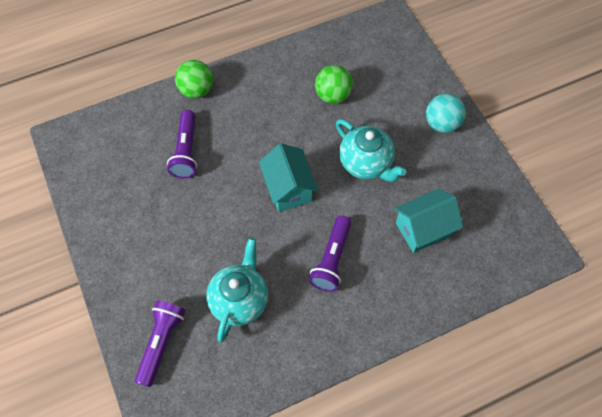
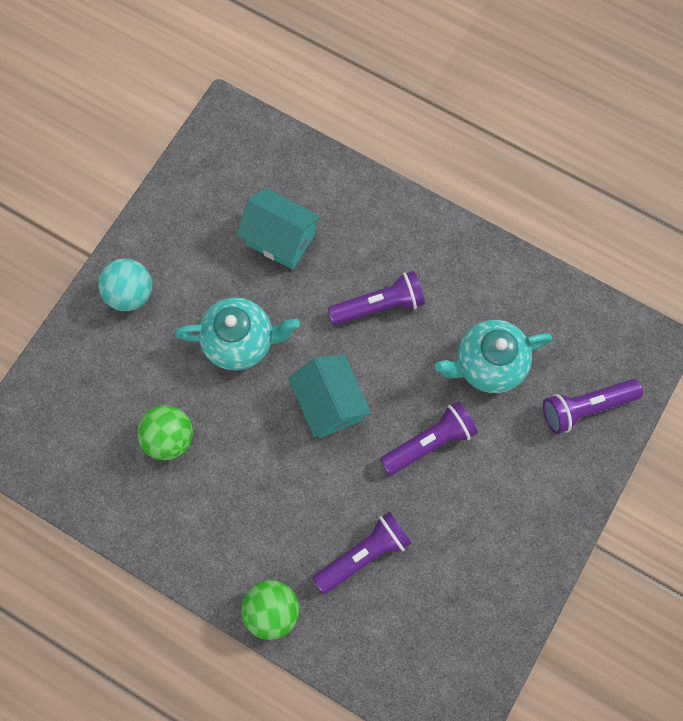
camera: 125 degrees left, 10 degrees up
(219, 229) = (430, 442): none -> purple flashlight
(288, 188) = (329, 403): turquoise house -> turquoise house turned 60 degrees counterclockwise
(366, 164) = (240, 342): turquoise teapot -> turquoise teapot turned 75 degrees clockwise

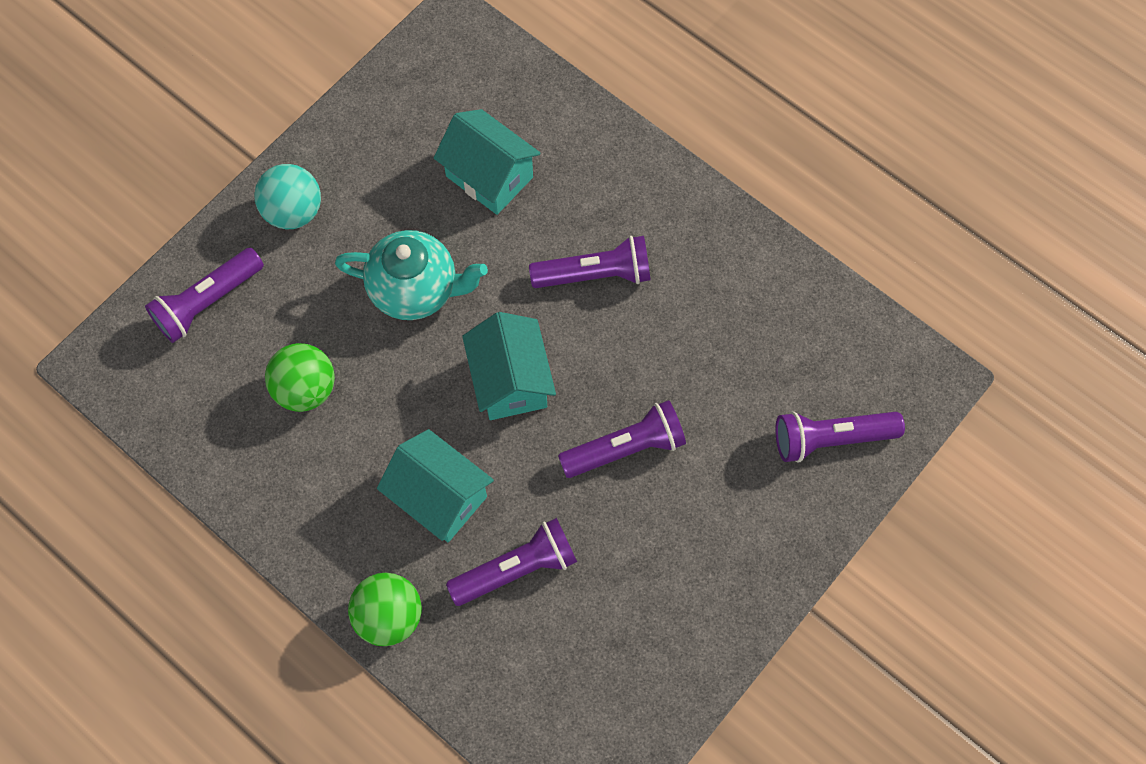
camera: 10 degrees right, 5 degrees down
(76, 380) = (207, 302): none -> purple flashlight
(292, 507) = (439, 497): none -> turquoise house
(488, 364) = (717, 367): turquoise teapot -> none

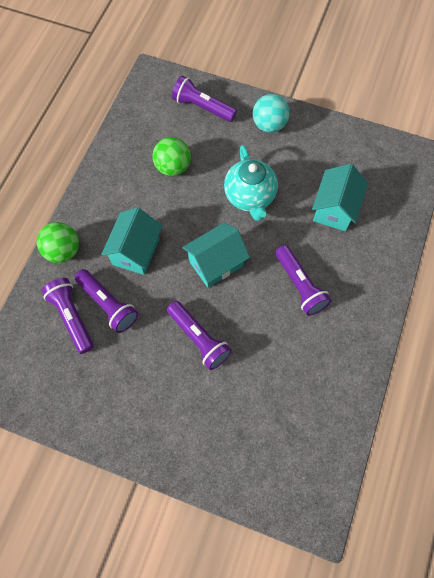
camera: 70 degrees right, 0 degrees up
(830, 438) = (250, 461): purple flashlight -> purple flashlight (72, 317)

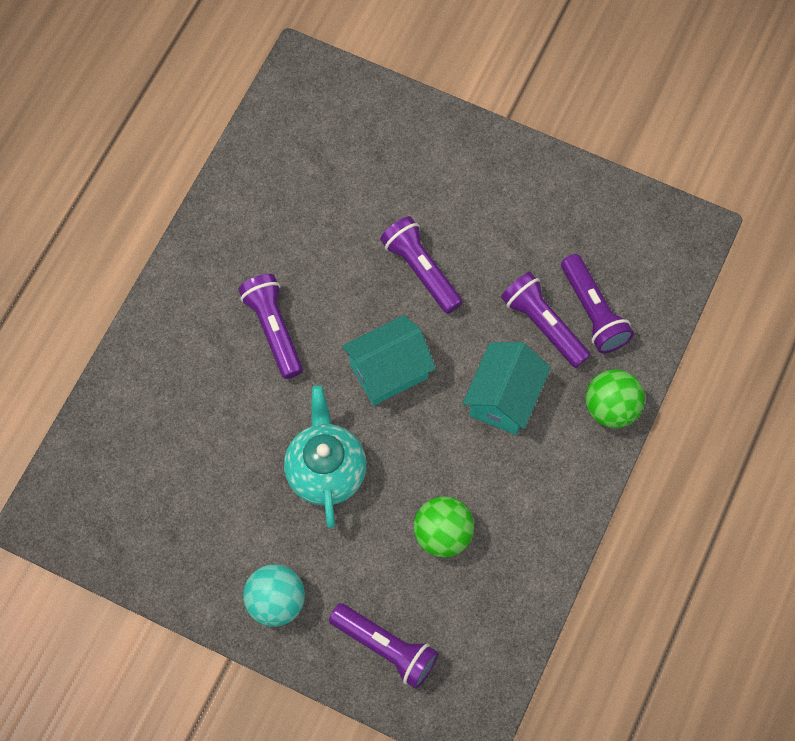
camera: 175 degrees left, 0 degrees up
(334, 209) = (199, 440): turquoise house -> none

